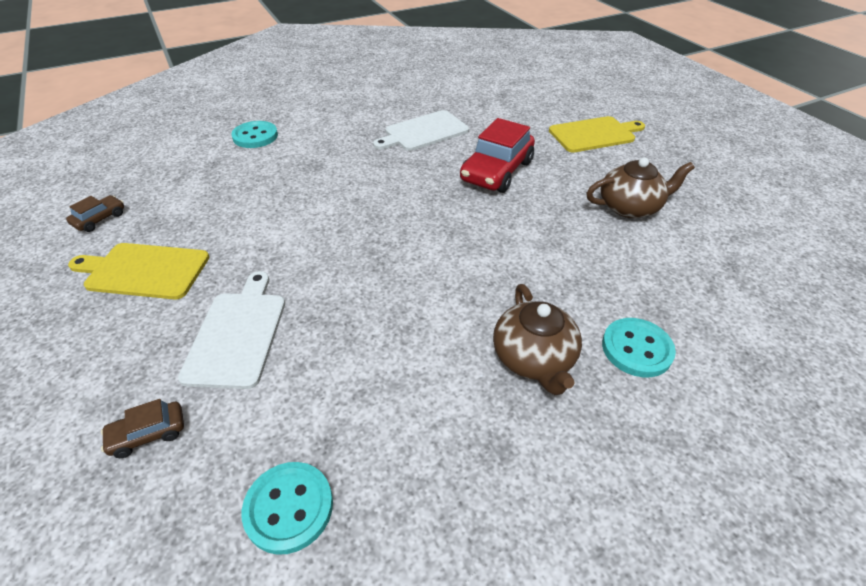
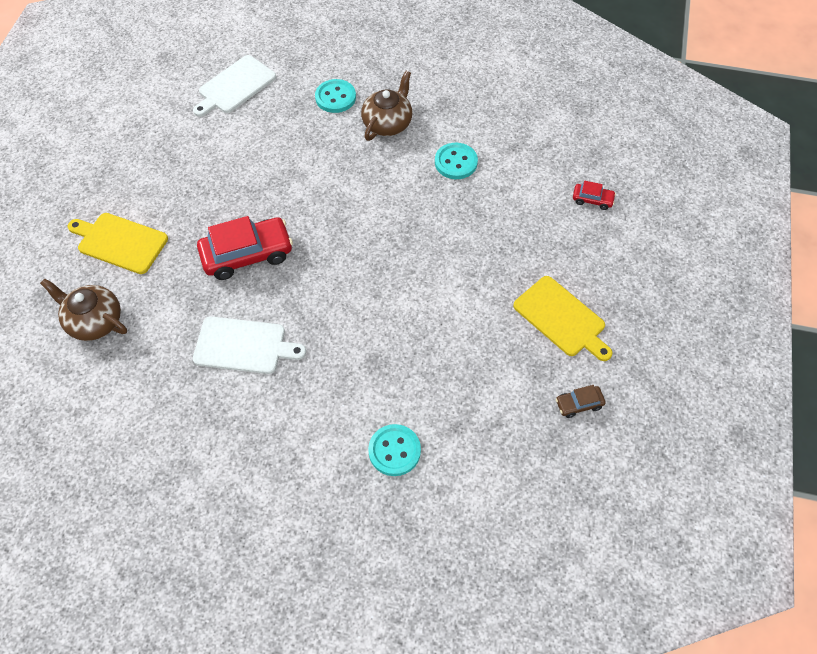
camera: 140 degrees left, 15 degrees up
(148, 434) = (592, 200): brown car -> red car
(237, 334) = (524, 229): white cutting board -> white cutting board (235, 86)
(289, 508) = (545, 134): turquoise button -> turquoise button (456, 162)
(630, 207) = (210, 165): brown teapot -> brown teapot (94, 321)

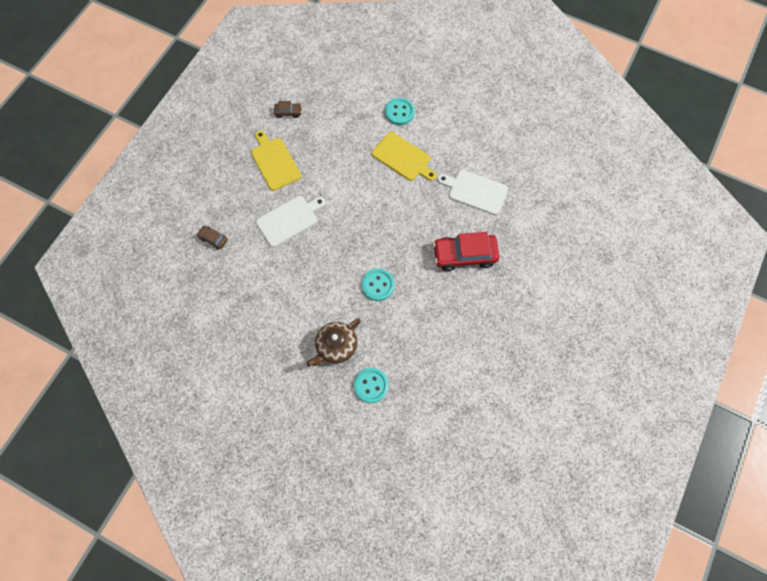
camera: 165 degrees left, 10 degrees up
(94, 321) = (570, 231): brown teapot -> none
(120, 242) = (553, 287): yellow cutting board -> yellow cutting board (403, 158)
(235, 86) = (453, 421): white cutting board -> white cutting board (289, 220)
(456, 162) = (296, 295): turquoise button -> turquoise button (378, 285)
(592, 200) = (213, 239): red car -> brown car

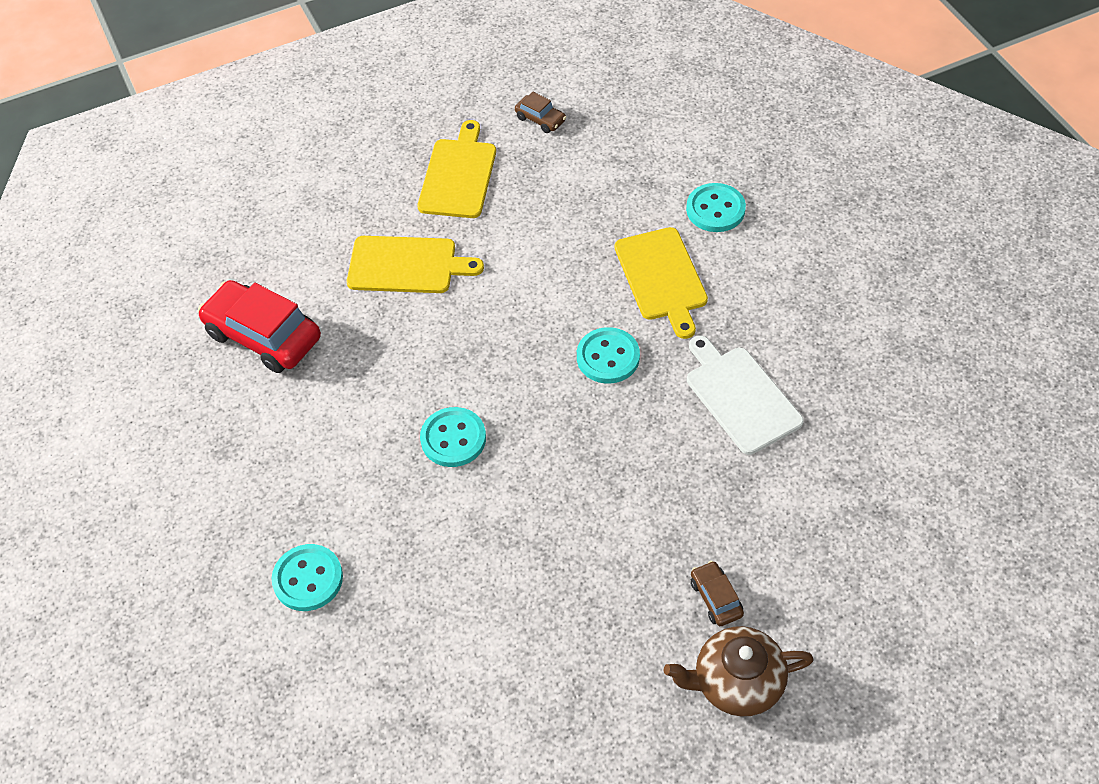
camera: 40 degrees right, 15 degrees down
(213, 239) = (278, 228): brown car -> brown car (716, 598)
(289, 220) = (406, 265): white cutting board -> yellow cutting board
(336, 346) = (309, 486): brown teapot -> brown teapot (736, 682)
(410, 208) = (608, 357): none -> turquoise button
(464, 255) = (634, 482): red car -> red car (263, 336)

